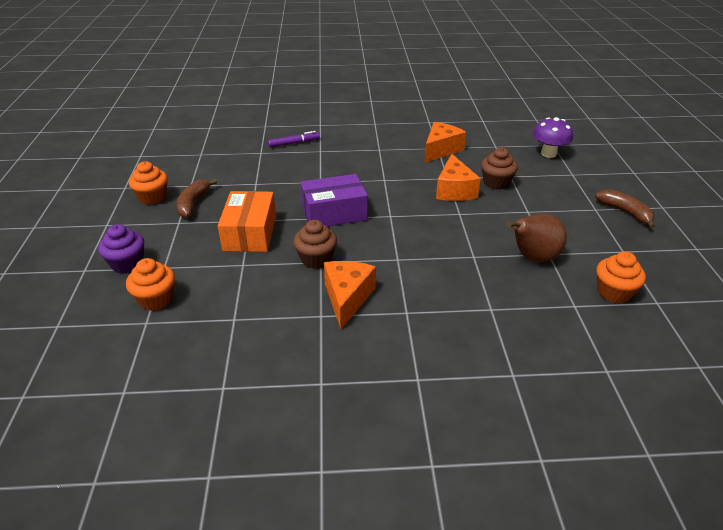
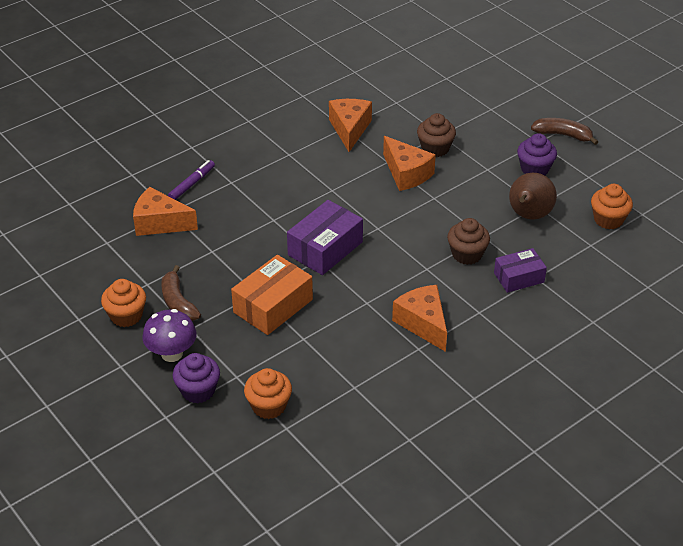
camera: 35 degrees left, 5 degrees up
(245, 156) = (160, 223): none -> orange cheese
(250, 233) = (273, 306): orange box -> orange box turned 75 degrees clockwise
(316, 259) = (360, 302): brown cupcake -> brown cupcake (467, 254)
(473, 301) = (519, 278): none -> purple box
(548, 153) = (451, 92): purple mushroom -> purple mushroom (172, 354)
(573, 226) = (534, 169): none -> purple cupcake

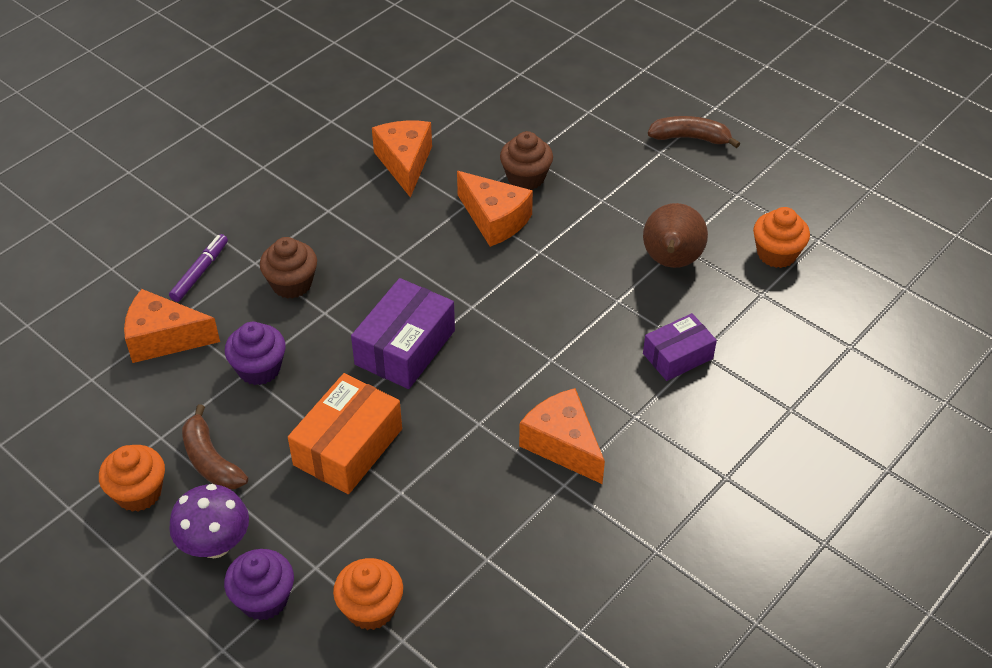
camera: 10 degrees left, 5 degrees up
(467, 254) = (601, 330): brown cupcake -> brown cupcake (292, 284)
(534, 169) = (664, 192): purple cupcake -> purple cupcake (259, 369)

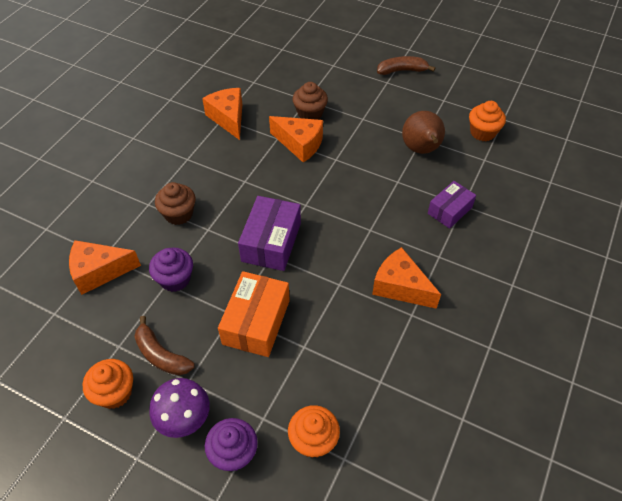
camera: 15 degrees left, 5 degrees up
(200, 272) = (111, 219): purple marker -> none

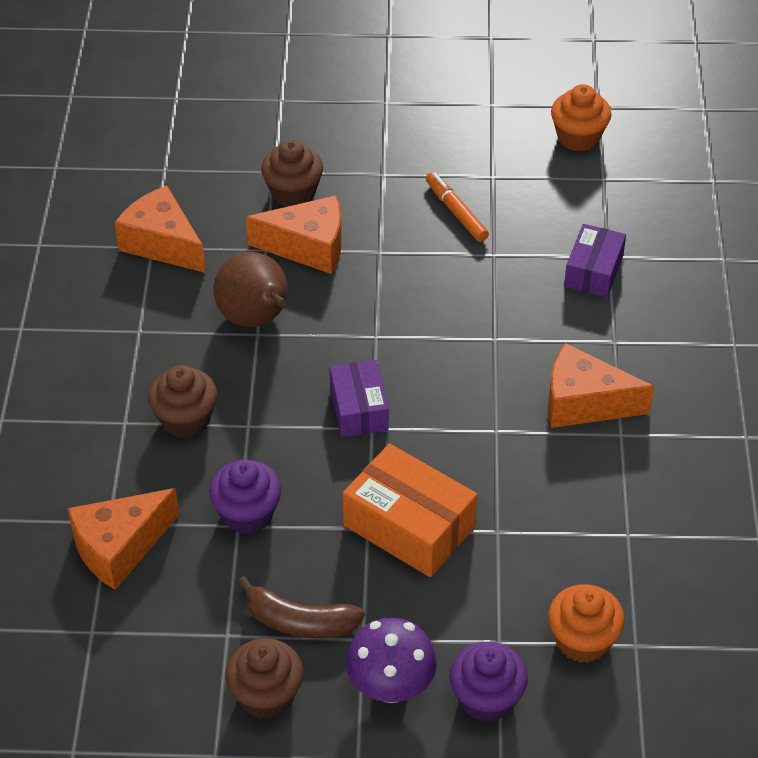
camera: 25 degrees left, 5 degrees down
(114, 392) = (266, 695): orange cupcake -> brown cupcake
(256, 322) = (409, 526): orange box -> orange box turned 45 degrees counterclockwise
(271, 242) = (358, 409): purple box -> purple box, size x0.65
(390, 151) = (456, 212): none -> orange marker
(402, 71) = (399, 75): brown banana -> none
(421, 150) = (501, 195): brown pear -> brown pear (256, 319)

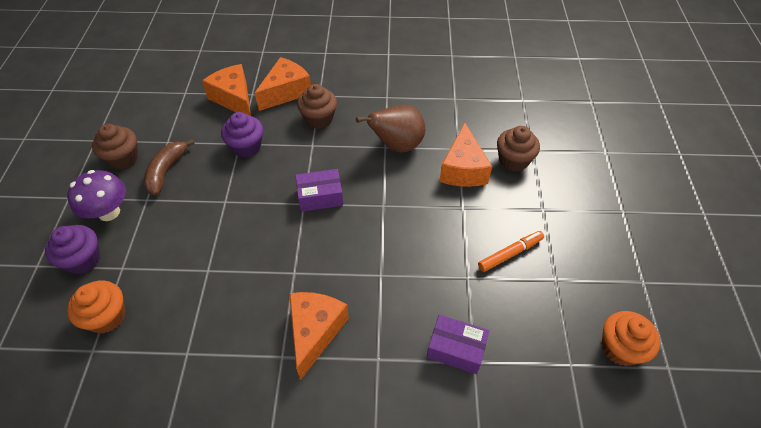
camera: 90 degrees right, 5 degrees up
(162, 243) = (458, 102): orange cheese -> orange cheese (286, 92)
(409, 526) = (222, 222): orange box -> none

